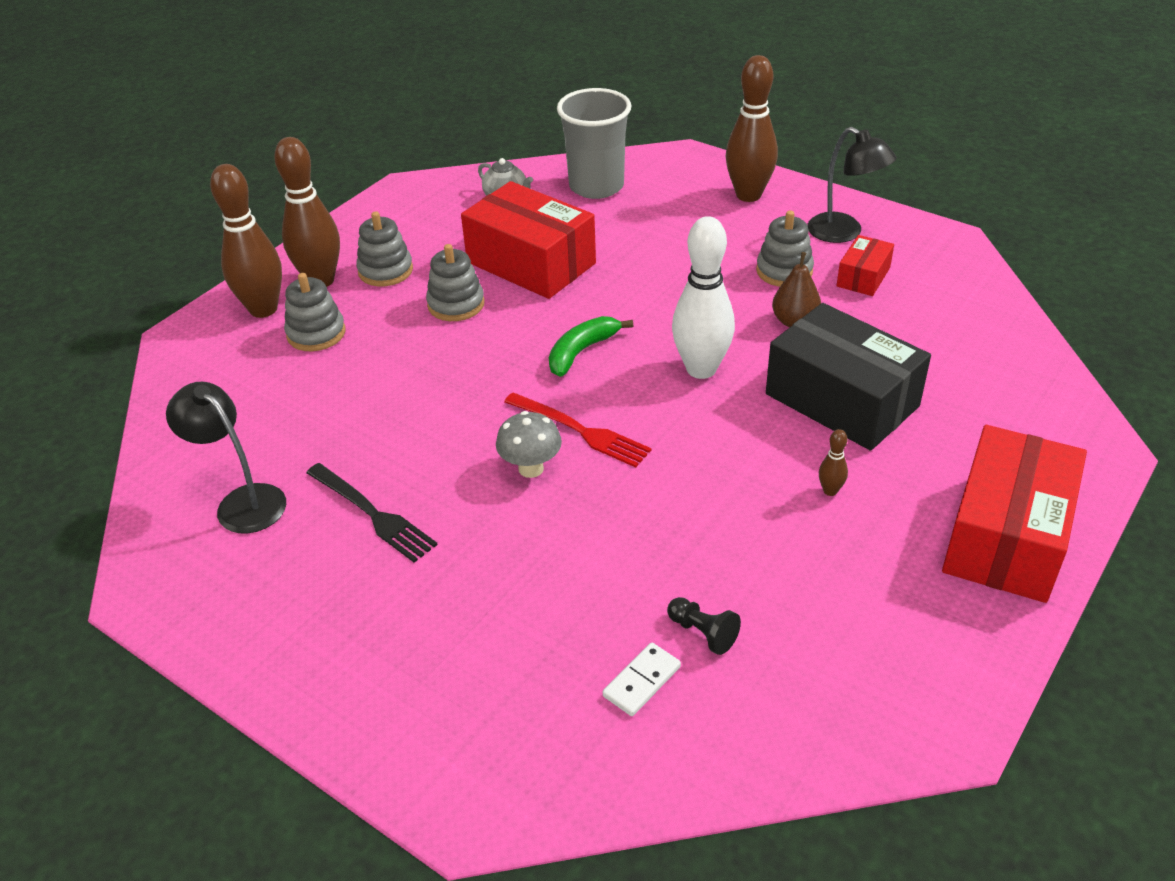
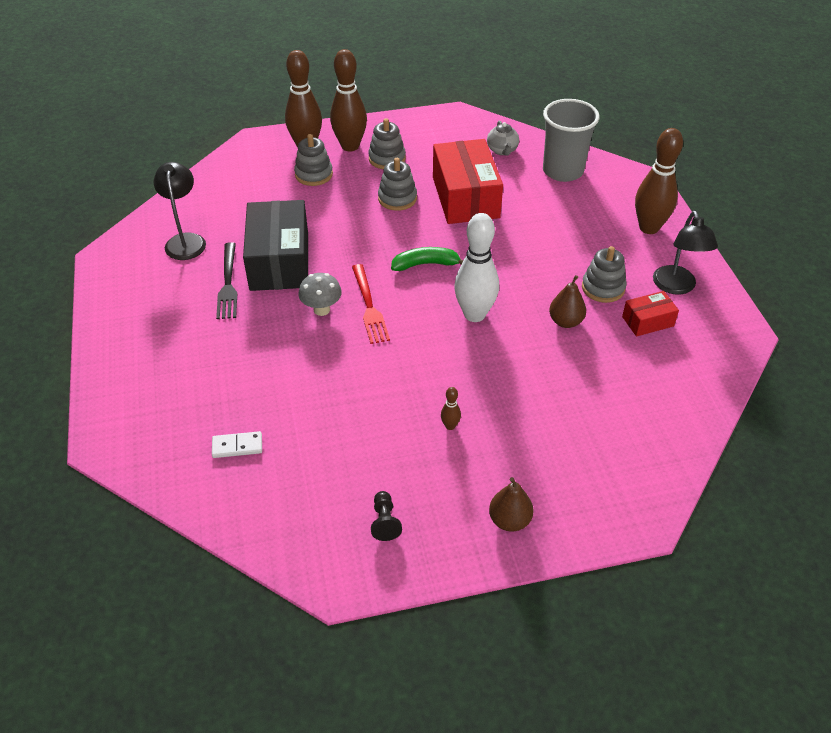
camera: 40 degrees right, 5 degrees up
(703, 633) = (292, 446): black pawn -> black pawn (385, 521)
(841, 400) = (527, 383): black box -> black box (279, 261)
(1006, 537) = (509, 520): red box -> brown pear

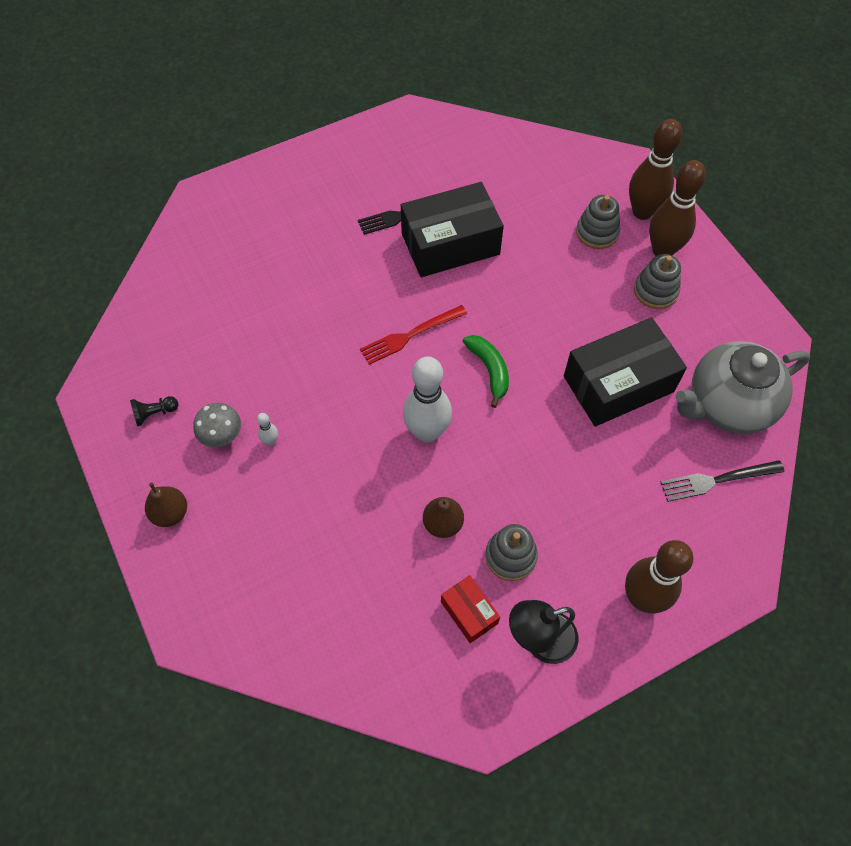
camera: 75 degrees right, 15 degrees up
(185, 241) = (453, 163): black lamp -> none
(237, 446) = (214, 284): white domino -> none
(321, 309) = (394, 297): grey mushroom -> grey mushroom (222, 437)
(397, 198) = (588, 318): grey stacking toy -> none
(450, 426) = (271, 441): brown bowling pin -> white bowling pin
(465, 197) = (618, 384): red box -> black box
(502, 150) = (727, 405): grey teapot -> grey teapot, size x2.26
(563, 171) = (716, 480): grey cup -> black fork

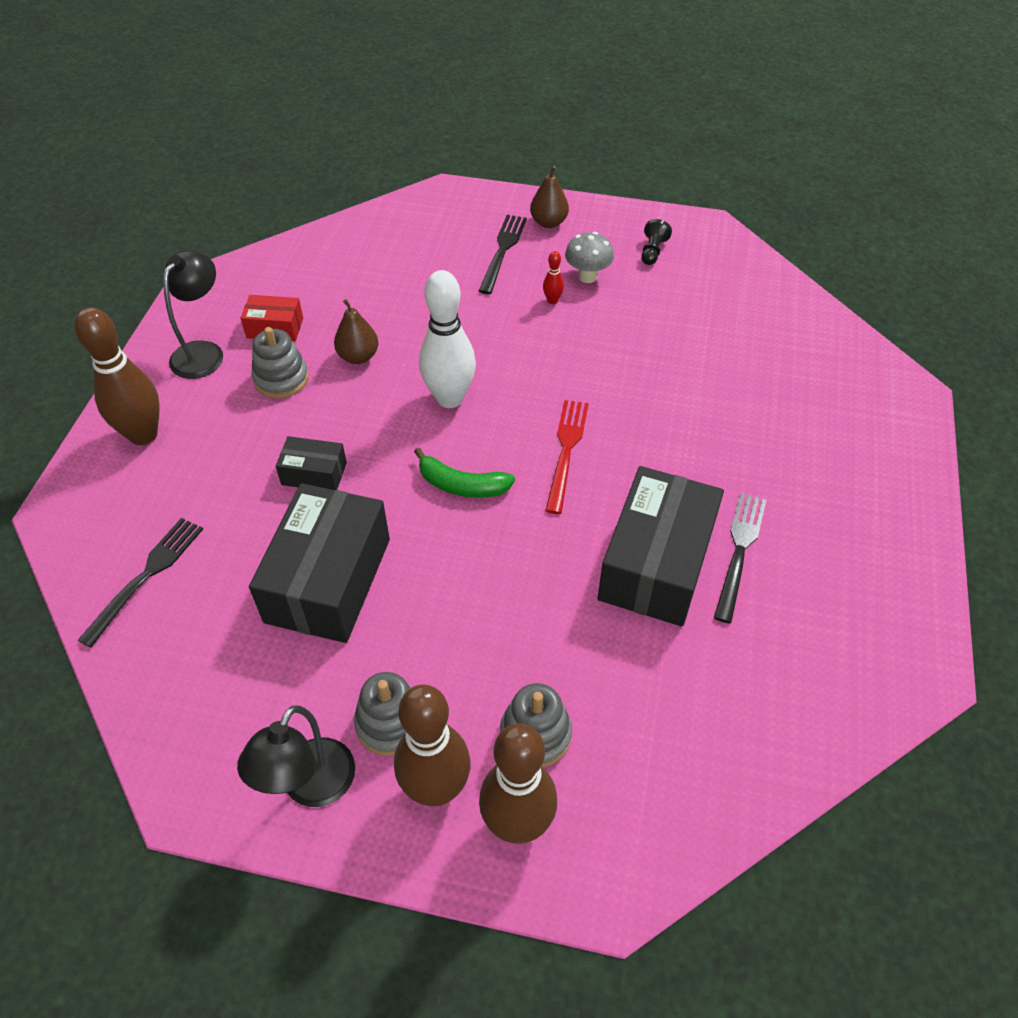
camera: 130 degrees right, 10 degrees down
(236, 520) = (503, 250): none -> black fork
(271, 441) = (552, 300): white bowling pin -> red bowling pin
(562, 458) = (314, 473): none -> black box
(717, 297) = (310, 787): none -> black lamp
(727, 405) = (193, 660): grey teapot -> none

